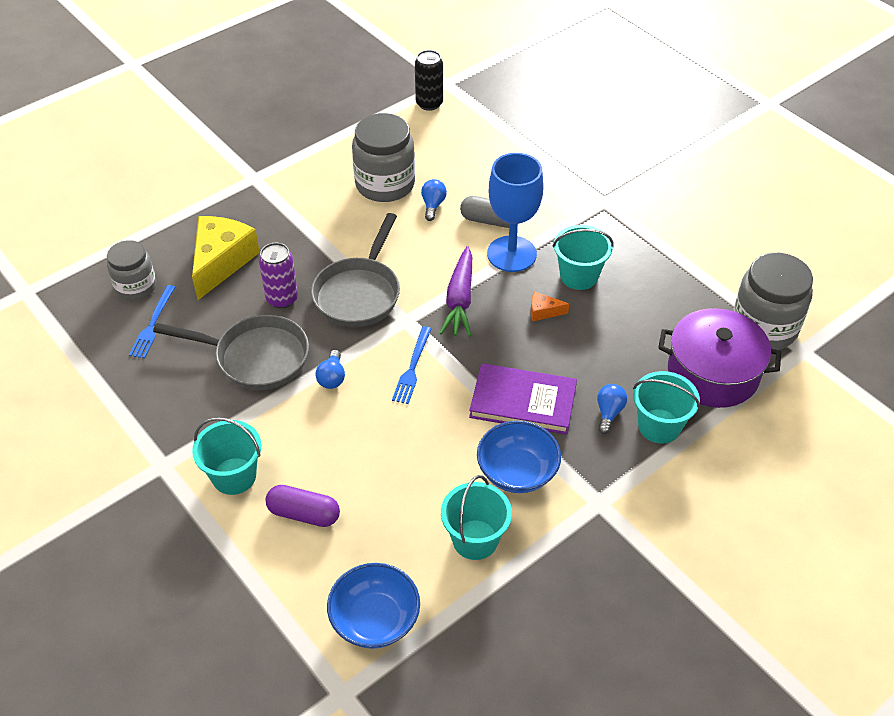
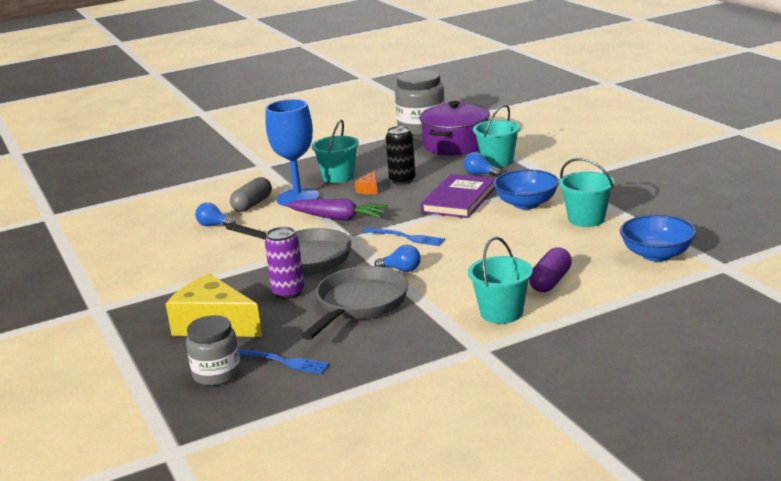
camera: 75 degrees left, 25 degrees down
(385, 184) = (167, 245): grey jar -> none
(429, 103) = (71, 224): black can -> black can (402, 180)

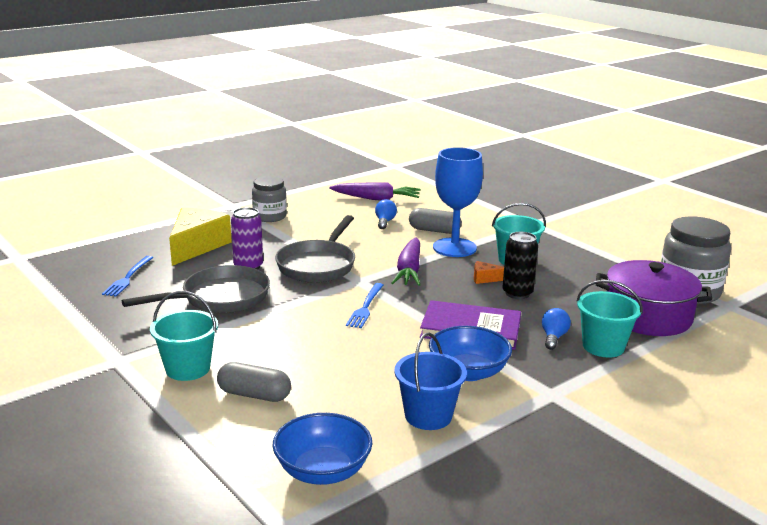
camera: 75 degrees right, 0 degrees up
(145, 228) = (376, 199): none -> purple carrot
(217, 374) = (117, 257): grey jar -> grey jar (270, 216)
(359, 304) = (220, 298): grey pan -> grey pan turned 45 degrees counterclockwise
(401, 270) = (290, 311): blue light bulb -> none
(550, 281) = (254, 395): purple capsule -> grey capsule
(586, 219) = (428, 416): turquoise bucket -> blue bucket

